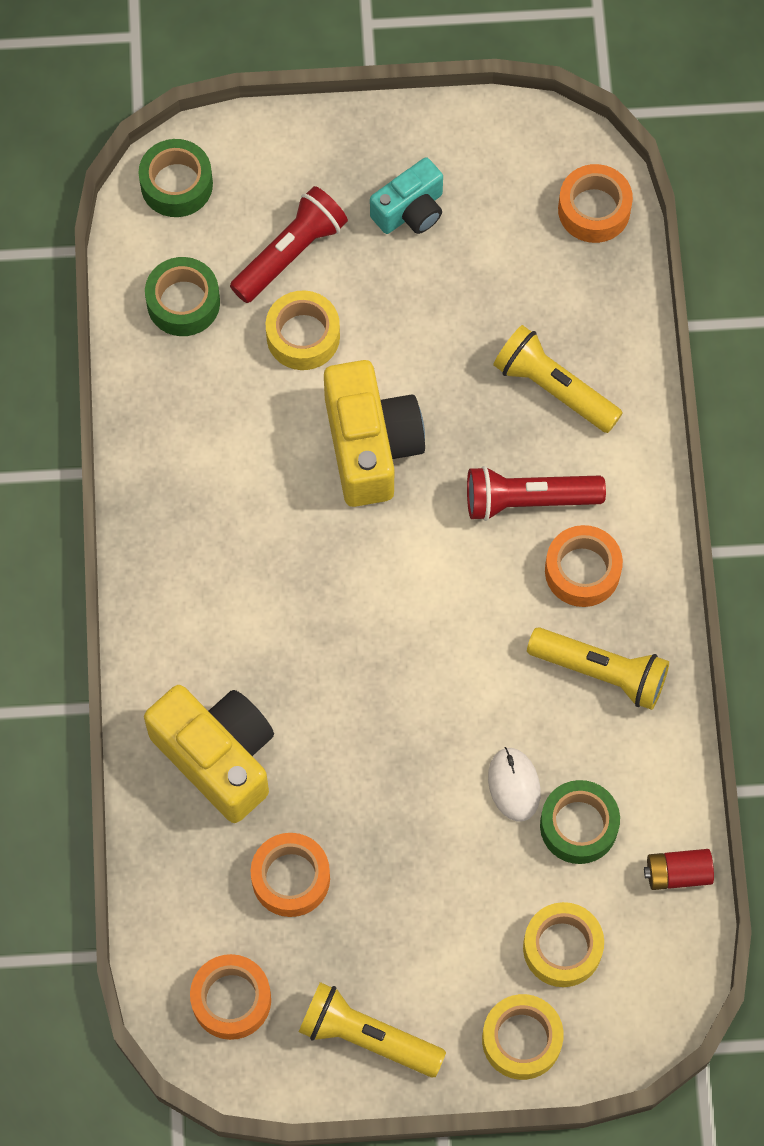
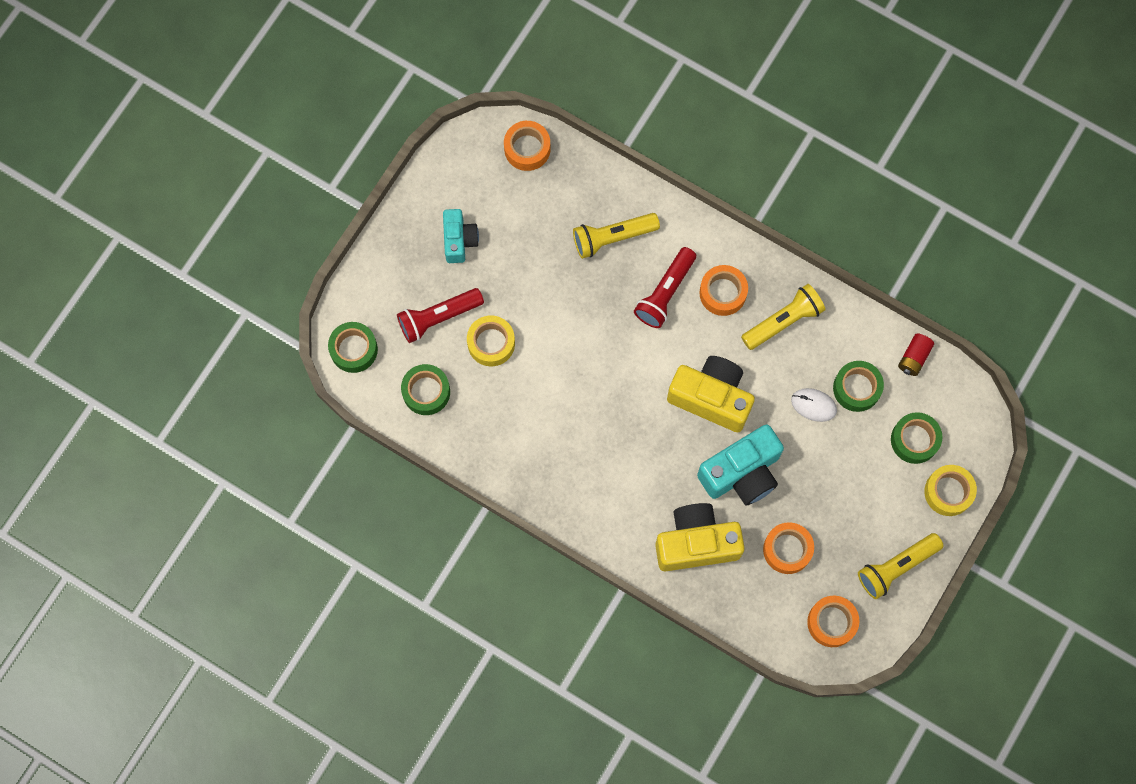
camera: 55 degrees left, 5 degrees up
(290, 253) = (438, 318): red flashlight -> red flashlight turned 105 degrees counterclockwise
(353, 753) = (742, 473): none -> turquoise camera
(371, 446) = (578, 351): yellow camera -> yellow camera (711, 398)
(562, 948) = (914, 440): yellow tape -> green tape

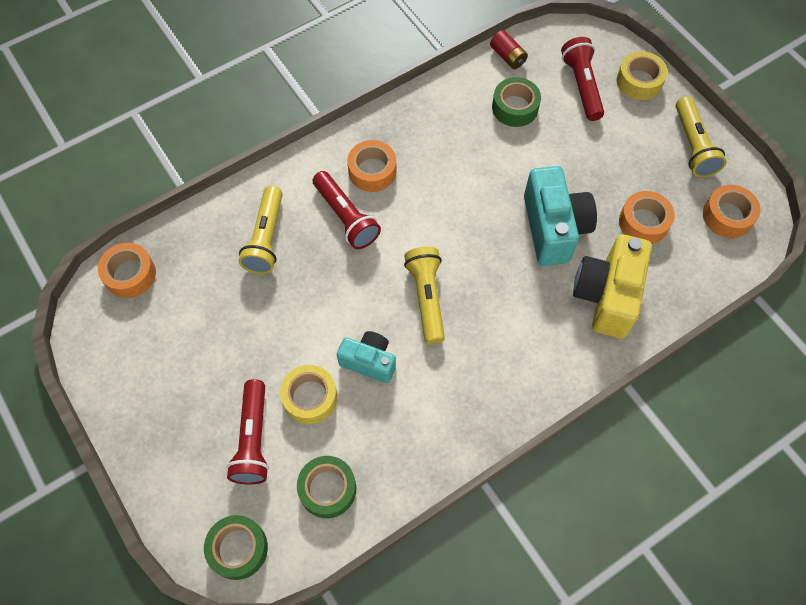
camera: 65 degrees left, 10 degrees down
(459, 240) = (183, 380): turquoise camera -> turquoise camera (369, 361)
(711, 398) = (468, 222): yellow camera -> none
(783, 321) = (425, 136): yellow flashlight -> yellow flashlight (426, 298)
(813, 405) = (515, 145): white mouse -> none
(914, 440) = (581, 86): green tape -> red flashlight

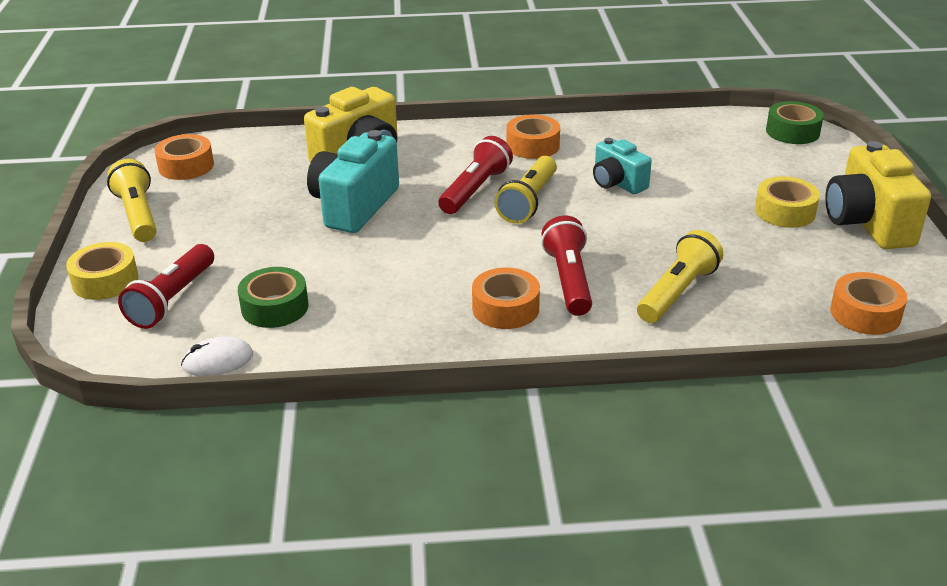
camera: 150 degrees left, 30 degrees down
(141, 398) = (867, 223): none -> yellow camera
(253, 439) = (756, 173): red flashlight -> red flashlight (475, 190)
(310, 397) = (689, 180): yellow tape -> yellow tape (785, 211)
(327, 489) = (700, 136): green tape -> none
(507, 57) = (218, 361): red battery -> white mouse
(643, 222) = (265, 184): orange tape -> orange tape (533, 145)
(693, 146) = (138, 215): yellow flashlight -> yellow flashlight turned 45 degrees counterclockwise

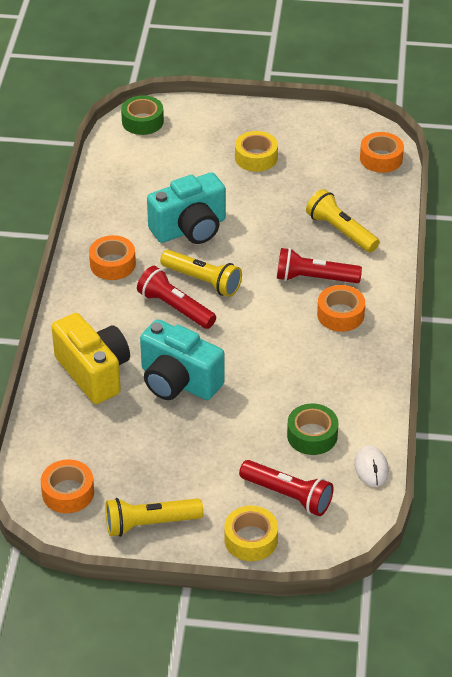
camera: 80 degrees left, 10 degrees up
(617, 183) = (190, 229): turquoise camera -> turquoise camera, size x1.65
(867, 223) = (282, 126): yellow camera -> none

